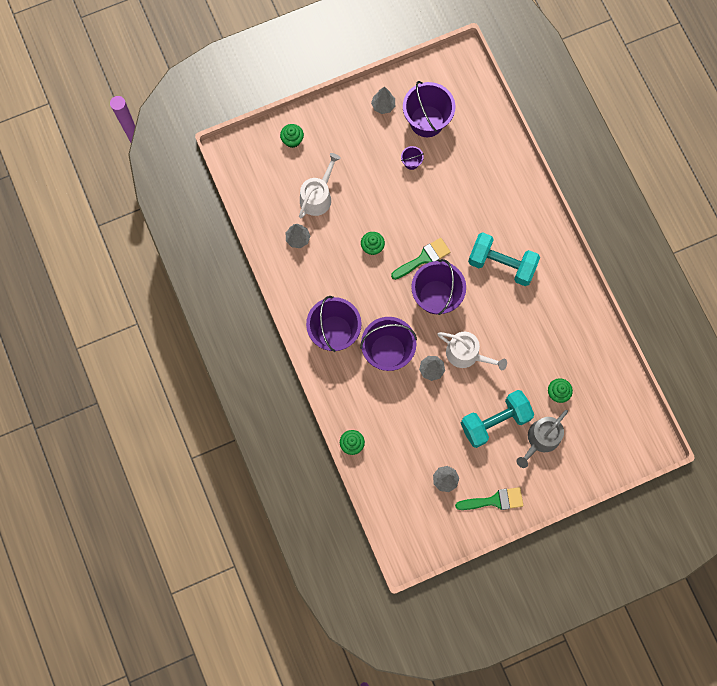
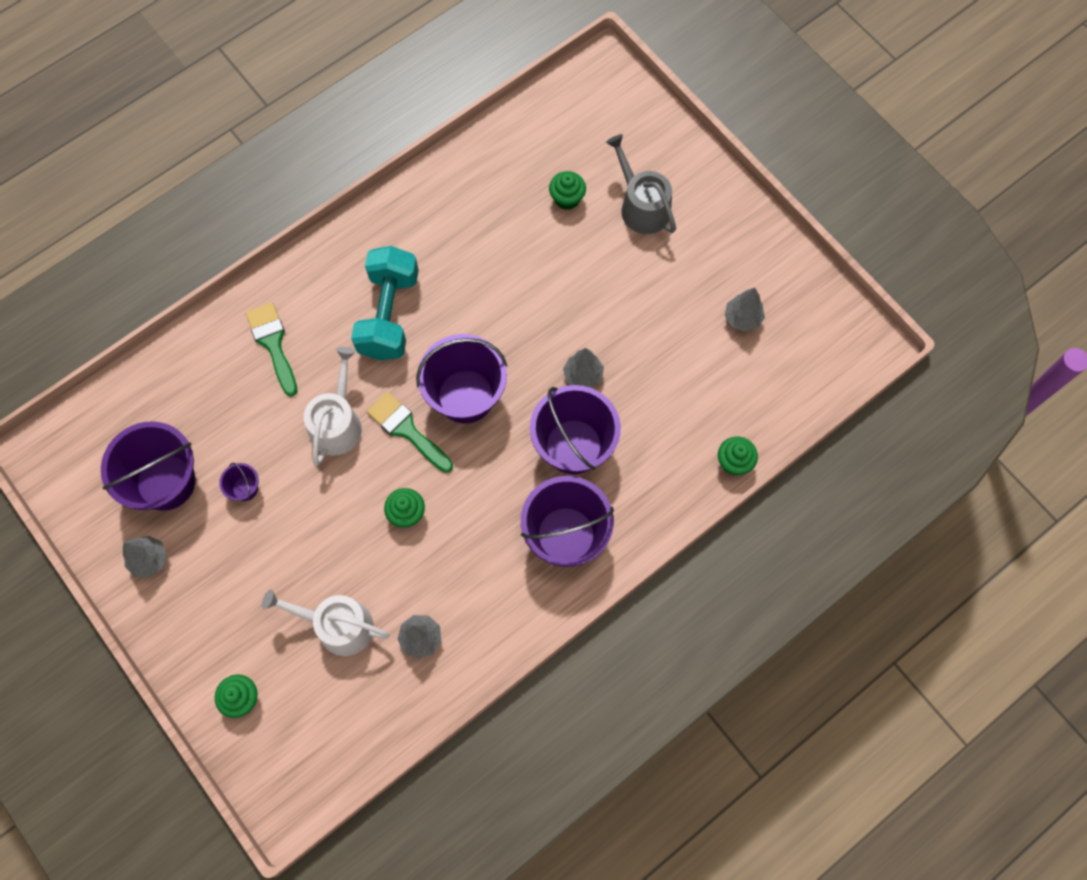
camera: 105 degrees left, 5 degrees down
(466, 354) = (544, 332): white watering can -> white watering can (337, 422)
(494, 500) = (749, 247): green brush -> green brush (273, 343)
(495, 421) = (635, 271): turquoise dumbbell -> none
(541, 439) = (641, 206): grey watering can -> grey watering can turned 150 degrees counterclockwise

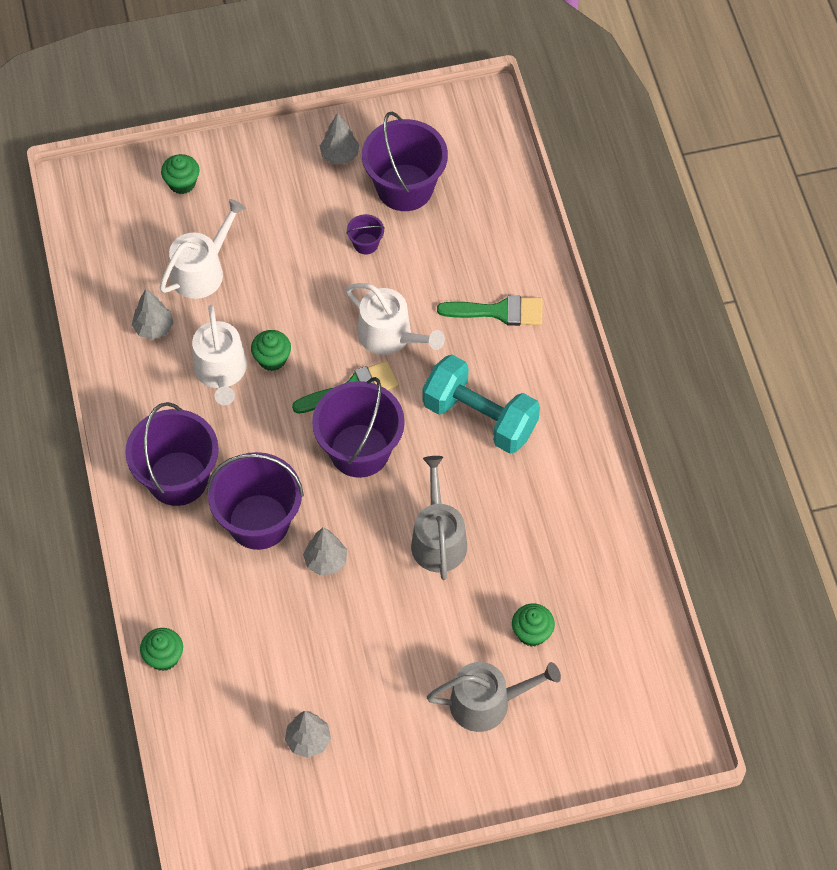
camera: 115 degrees right, 10 degrees down
(440, 552) = (221, 371): none -> white watering can
(519, 299) = (438, 539): none -> grey watering can

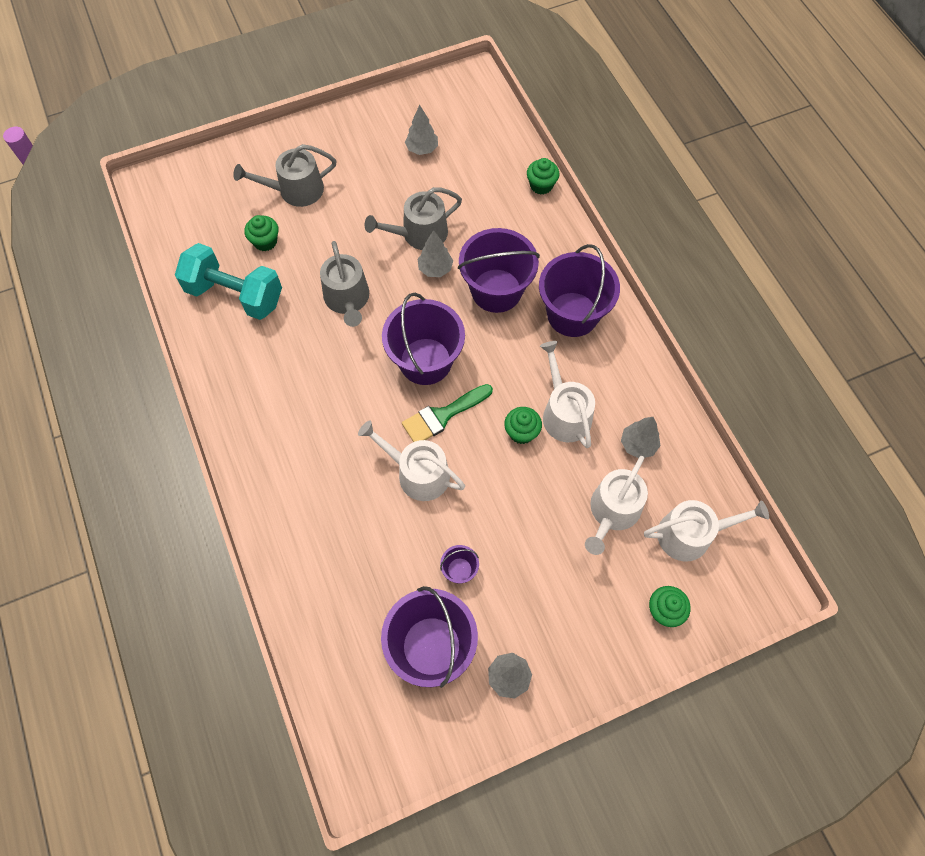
camera: 170 degrees right, 5 degrees up
(132, 240) = (691, 534): none -> white watering can
(336, 612) = (419, 234): none -> grey watering can
(480, 418) = (324, 407): turquoise dumbbell -> turquoise dumbbell (235, 295)
(499, 311) = (317, 516): green brush -> none

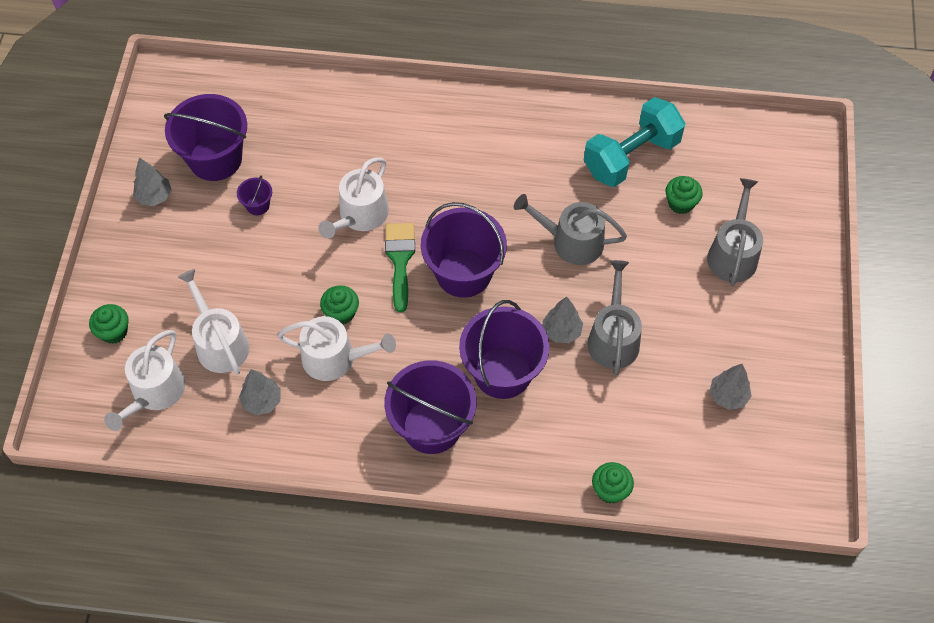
camera: 120 degrees right, 5 degrees down
(417, 473) = (360, 215): white watering can -> white watering can turned 150 degrees clockwise

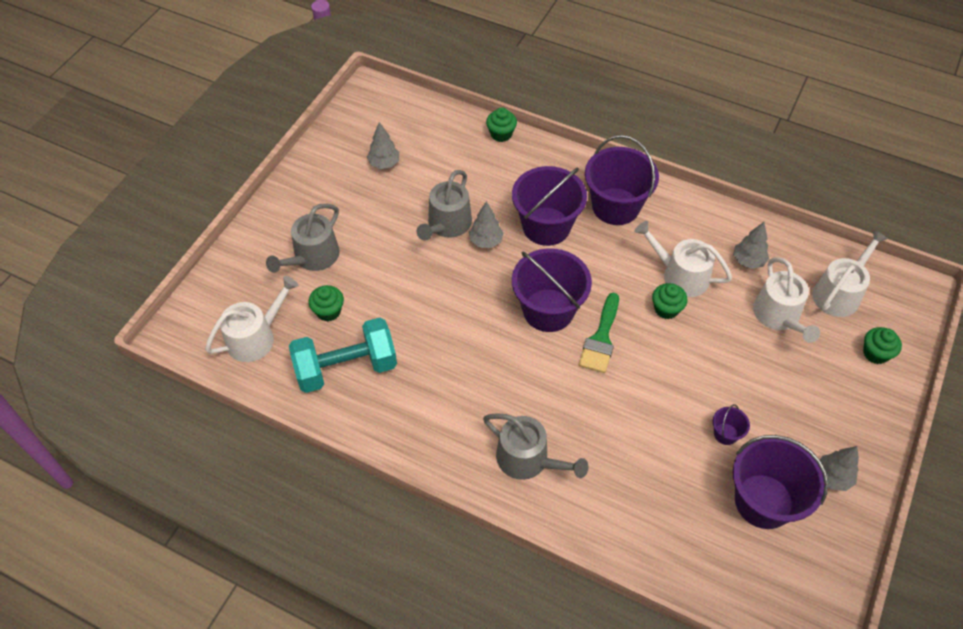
camera: 160 degrees left, 5 degrees down
(360, 215) = (626, 391): white watering can -> white watering can (256, 337)
(571, 241) = (442, 308): grey watering can -> grey watering can (528, 459)

